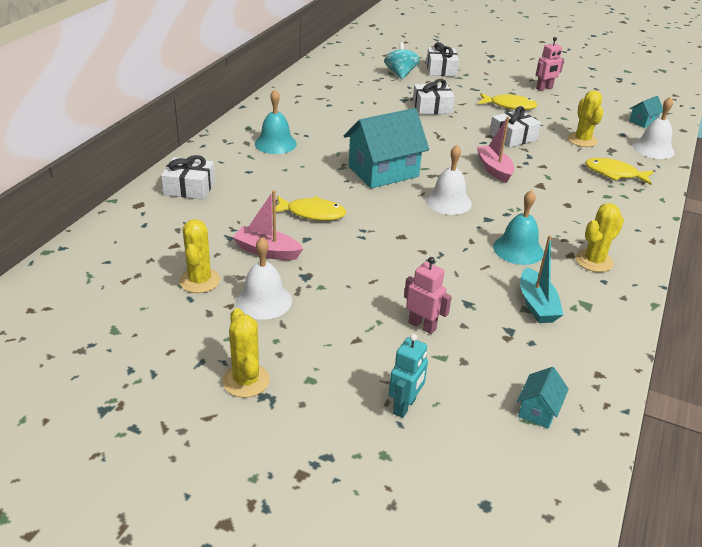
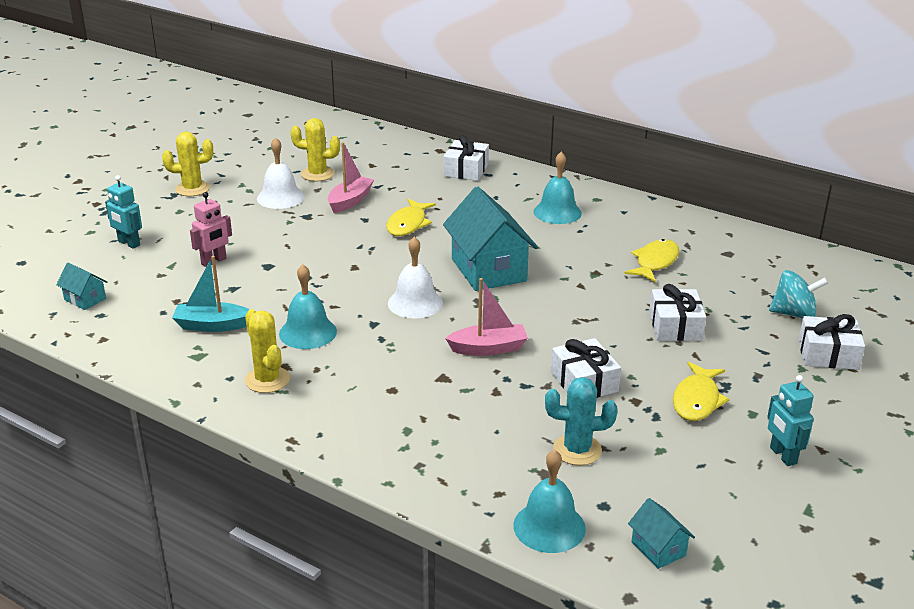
camera: 100 degrees right, 5 degrees down
(544, 88) = (782, 455): pink robot -> turquoise robot
(582, 140) = (577, 450): yellow cactus -> turquoise cactus
(614, 174) = (467, 455): yellow fish -> yellow fish (655, 262)
(653, 149) = (549, 526): white bell -> turquoise bell

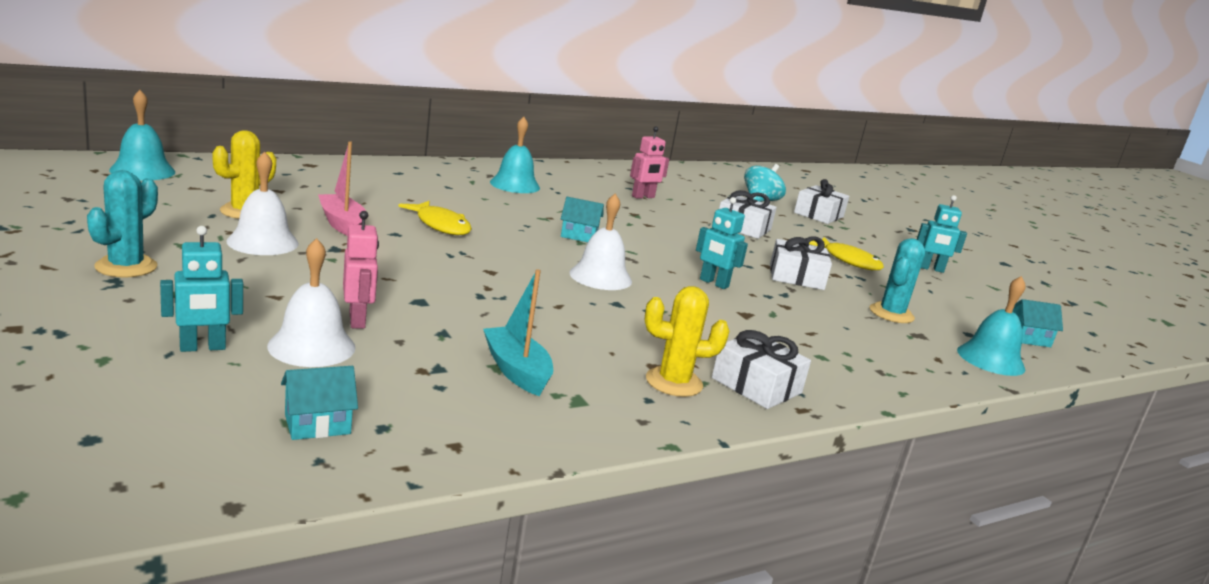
camera: 65 degrees left, 10 degrees down
(165, 264) = (312, 346): none -> white bell
(192, 189) = (126, 267): yellow cactus -> turquoise cactus
(212, 325) = (516, 371): turquoise boat -> turquoise boat turned 120 degrees clockwise
(308, 332) = (598, 333): turquoise bell -> turquoise bell (142, 171)
(466, 170) = (373, 174): white gift -> white gift (756, 385)
(488, 270) = (579, 236): turquoise house -> turquoise house, size x0.46
(488, 348) = (713, 283): pink boat -> turquoise robot
(655, 262) = (643, 197): yellow fish -> pink robot

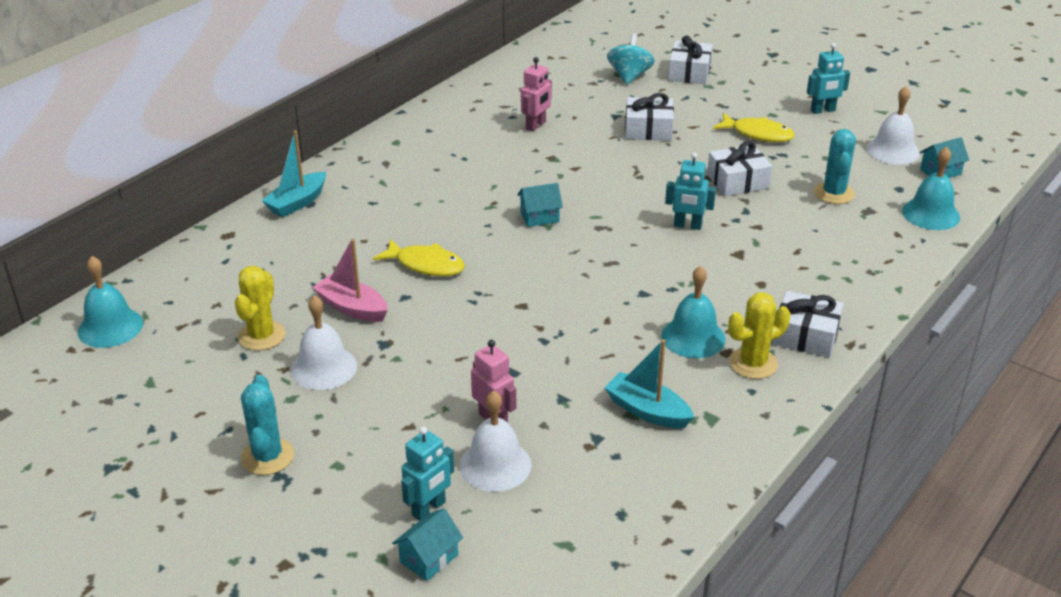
camera: 20 degrees left, 15 degrees up
(317, 424) = (581, 535): turquoise house -> turquoise house (429, 558)
(388, 169) = (297, 203): none -> turquoise boat
(515, 185) = (420, 167): turquoise bell -> turquoise bell (693, 337)
(600, 277) = (603, 265): white bell -> white bell (892, 150)

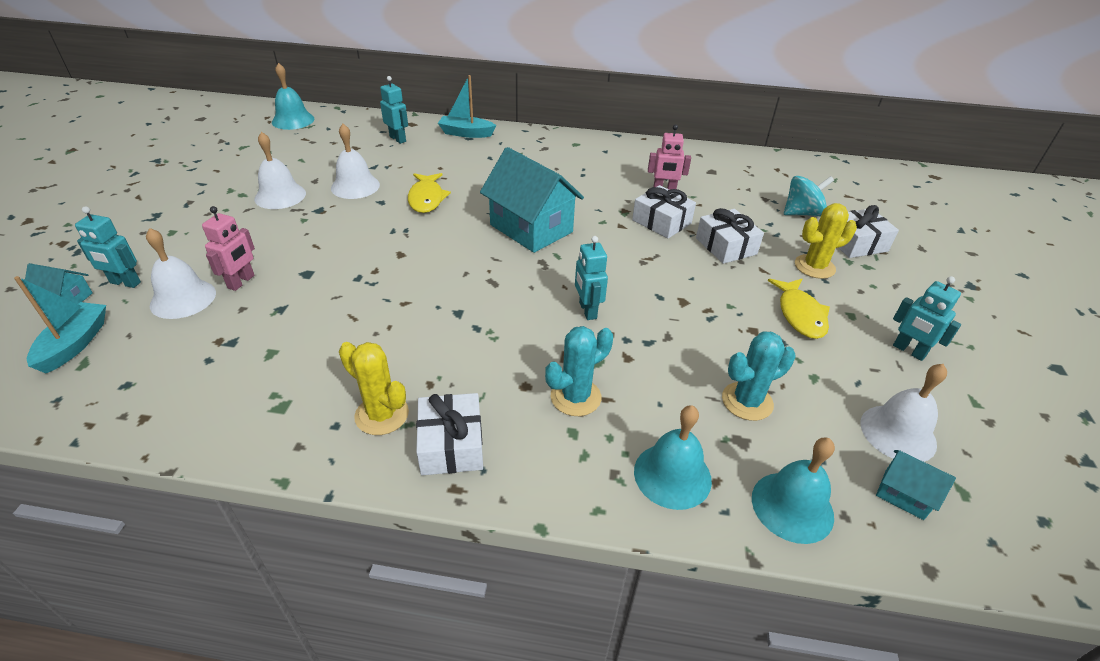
camera: 60 degrees right, 5 degrees up
(260, 253) = (398, 139): none -> turquoise robot
(261, 336) = (306, 165): yellow cactus -> yellow cactus (814, 267)
(267, 457) = (175, 204): turquoise cactus -> turquoise cactus (575, 397)
(352, 308) = (355, 186): pink boat -> white bell
(539, 217) = (531, 228): turquoise house -> turquoise house, size x2.17
(647, 411) = (278, 361): turquoise boat -> turquoise boat (75, 344)
(693, 337) = (405, 361): turquoise bell -> turquoise bell (672, 475)
(737, 181) = (696, 323): white gift -> white gift (661, 222)

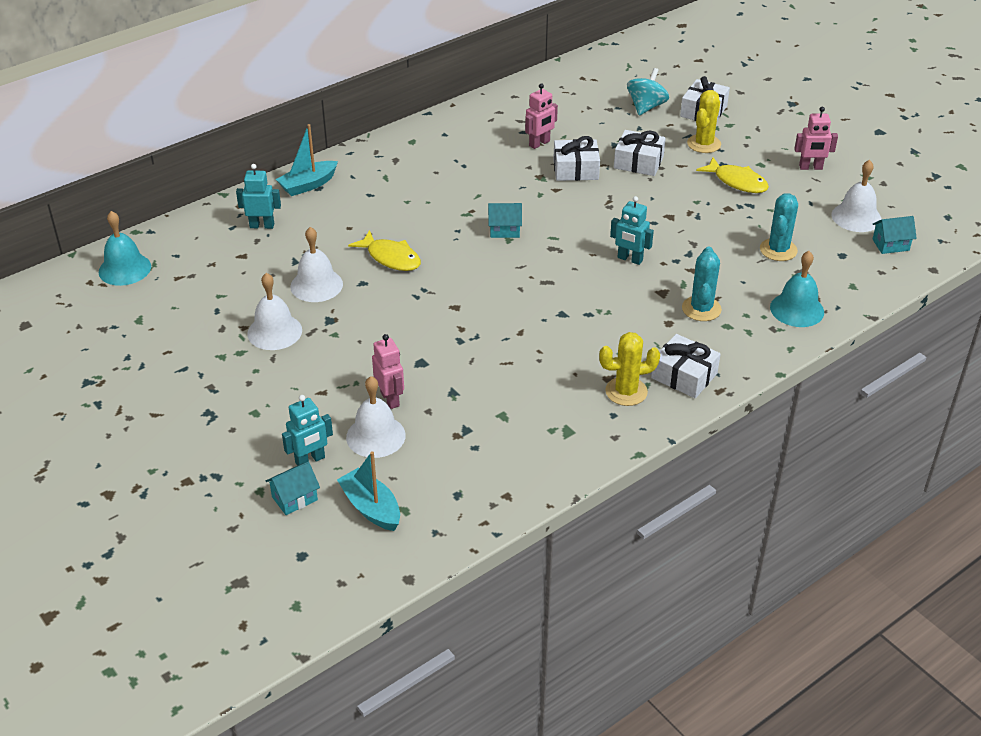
camera: 45 degrees left, 0 degrees up
(531, 228) = (504, 230): turquoise house -> turquoise house, size x0.46
(792, 506) = (858, 284): turquoise bell -> none
(908, 351) = (810, 167): turquoise robot -> pink robot

